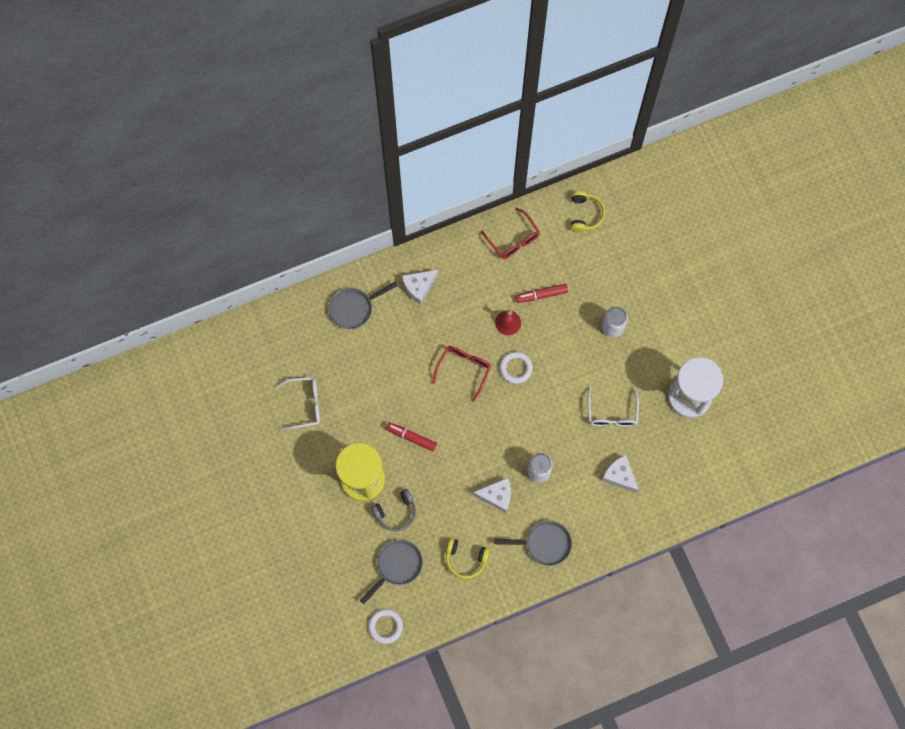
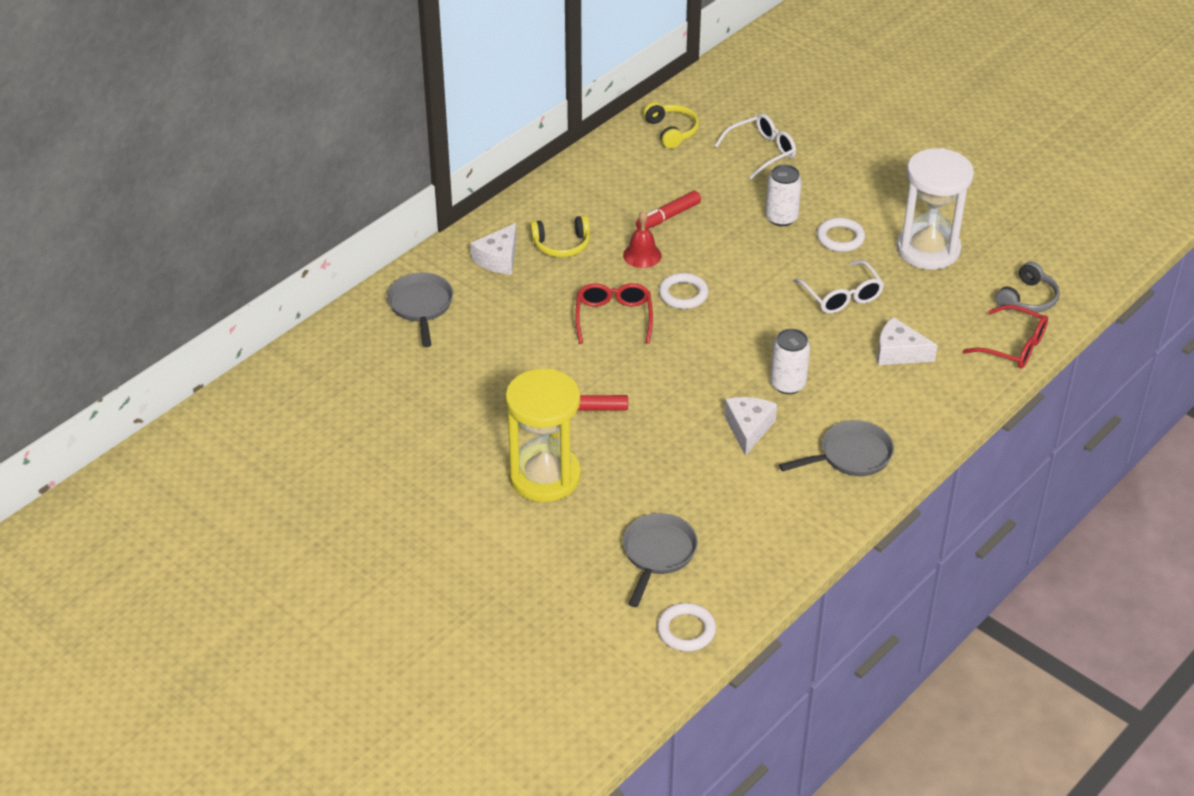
camera: 25 degrees left, 30 degrees down
(305, 404) = (409, 425): white glasses -> white glasses (762, 151)
(354, 308) = (421, 306): grey pan -> grey pan turned 135 degrees clockwise
(396, 512) = (616, 495): grey headphones -> grey headphones (1027, 299)
(466, 559) = (752, 511): yellow headphones -> yellow headphones (561, 245)
(497, 496) = (748, 428): white cheese -> white cheese turned 60 degrees counterclockwise
(513, 239) = (596, 179): red glasses -> red glasses (1014, 346)
(639, 362) = (840, 238): none -> white ring

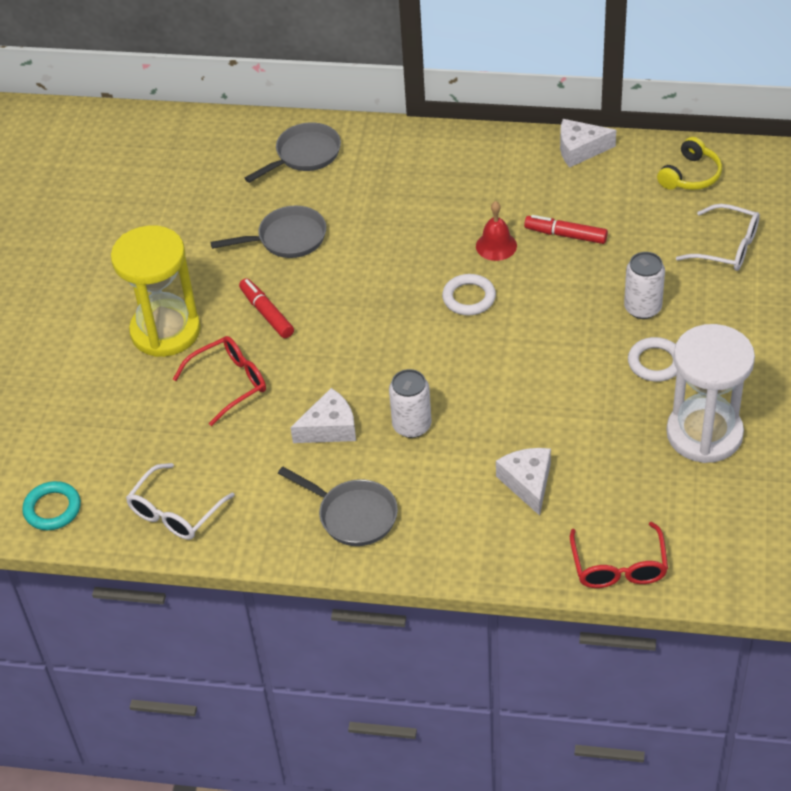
camera: 60 degrees right, 5 degrees up
(498, 259) = (405, 165): white cheese -> white cheese (580, 150)
(561, 245) = (460, 191): yellow headphones -> none
(613, 317) = (396, 271): red glasses -> red glasses (230, 383)
(658, 554) = (128, 446): grey pan -> grey pan (287, 239)
(686, 630) = (52, 509): white ring -> turquoise ring
(842, 296) = (570, 404): white glasses -> white glasses (175, 513)
(1027, 299) = (704, 545): grey headphones -> none

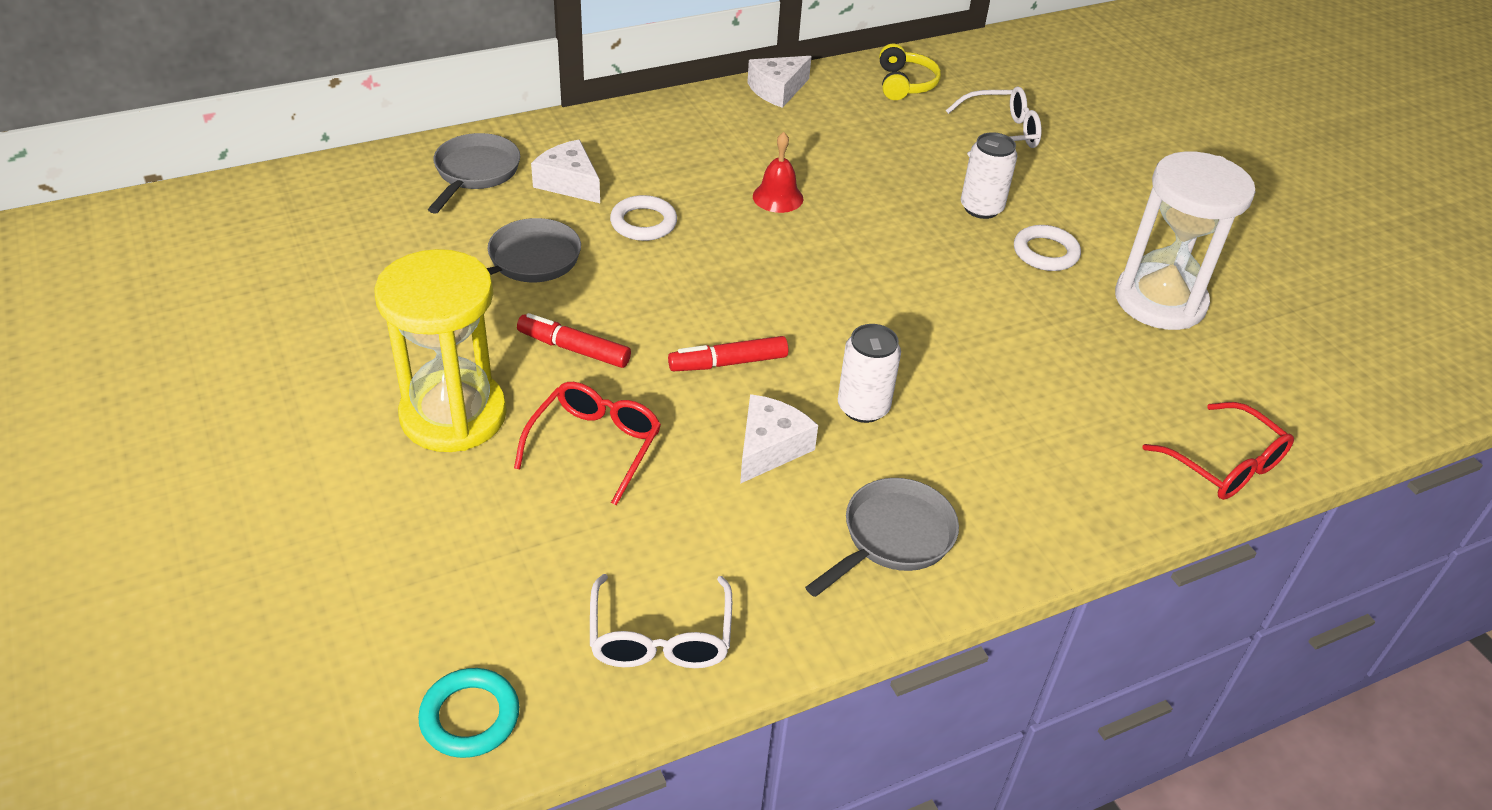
camera: 40 degrees left, 5 degrees down
(353, 515) = (893, 537): grey pan -> grey pan turned 45 degrees counterclockwise
(469, 298) = (798, 255): white ring -> white ring (643, 223)
(528, 483) = (1047, 417): white cheese -> white cheese (569, 183)
(565, 235) = (839, 166): red marker -> red marker (728, 363)

